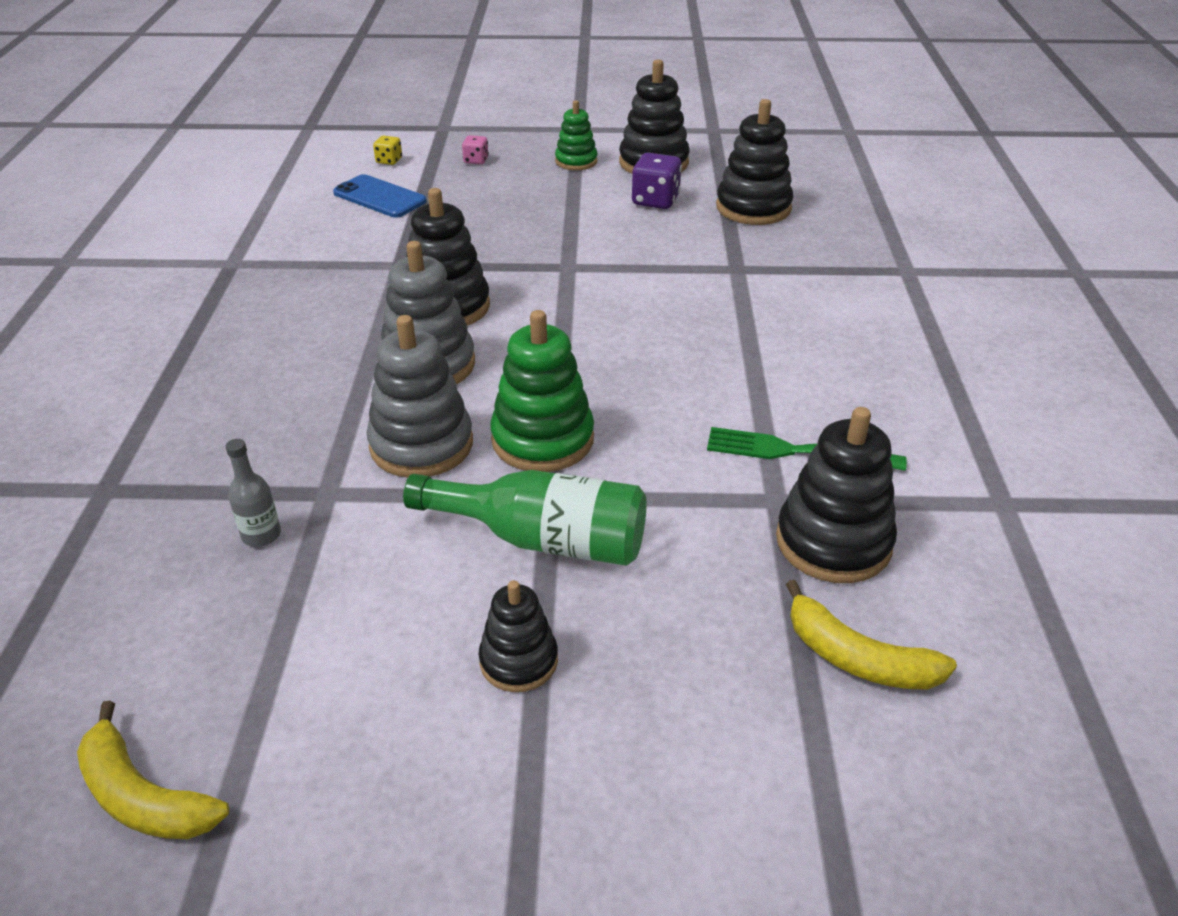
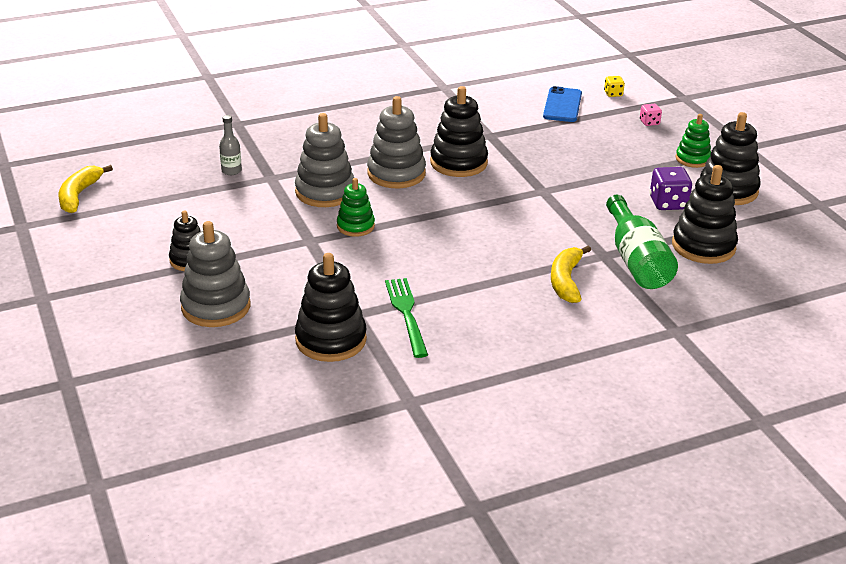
camera: 65 degrees right, 5 degrees down
(542, 439) = (355, 226): green stacking toy -> green stacking toy, size x0.61
(543, 539) = (275, 246): green bottle -> green bottle (636, 260)
(686, 657) = (216, 307): none -> grey stacking toy
(857, 658) = (243, 360): yellow banana -> yellow banana (566, 281)

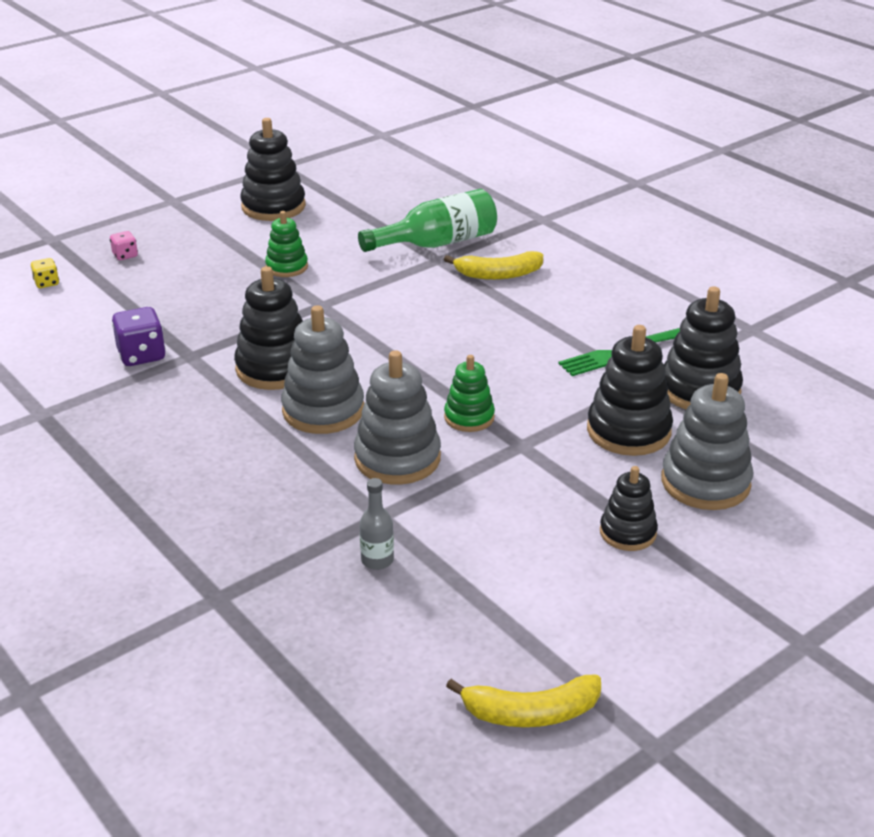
camera: 105 degrees left, 0 degrees up
(562, 105) = (87, 314): blue phone -> none
(668, 203) = (316, 234): purple dice -> purple dice (141, 355)
(692, 159) = (211, 227): green stacking toy -> green stacking toy (287, 267)
(703, 246) = (391, 214): black stacking toy -> black stacking toy (628, 431)

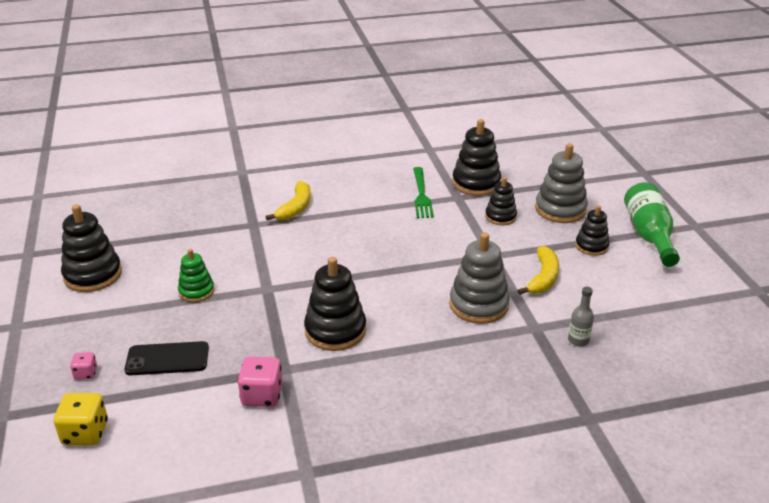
camera: 65 degrees left, 0 degrees up
(46, 283) = (85, 433): yellow dice -> yellow dice, size x1.77
(141, 355) = (262, 395): purple dice -> pink dice
(168, 287) = (167, 359): none -> black phone
(323, 410) = (404, 321): grey stacking toy -> none
(437, 243) = (231, 219): green bottle -> green bottle (649, 235)
(469, 417) = (452, 266): green stacking toy -> none
(531, 712) = (725, 321): yellow banana -> yellow banana (543, 278)
(628, 431) = (500, 217): black stacking toy -> black stacking toy, size x0.61

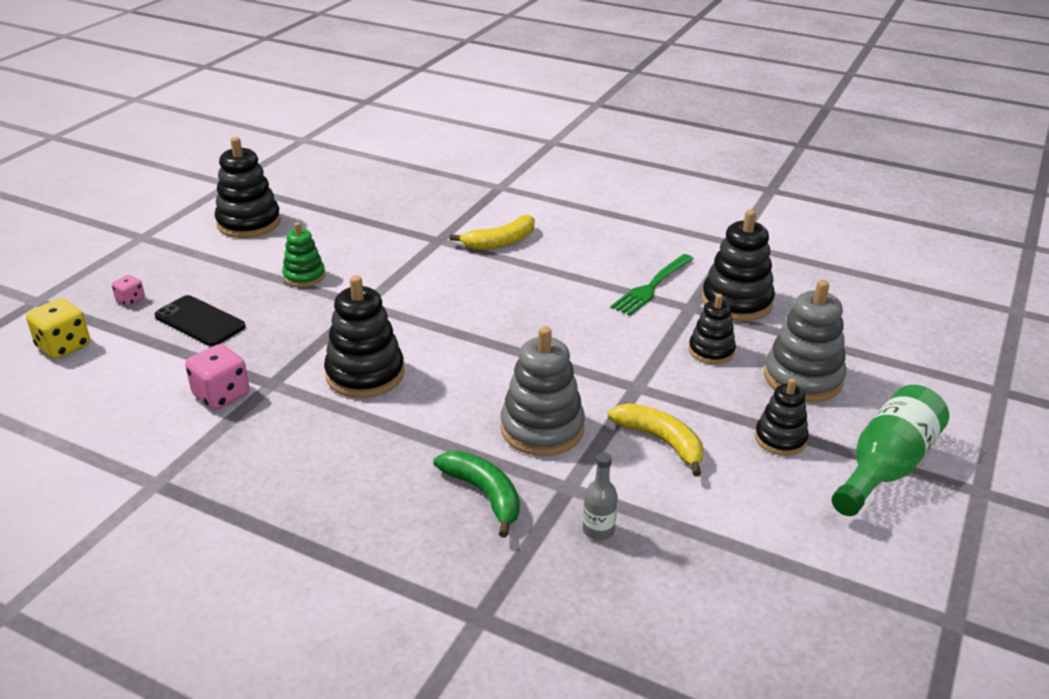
camera: 40 degrees right, 0 degrees up
(501, 357) = (484, 494): none -> green banana
(543, 278) = (661, 441): yellow banana -> yellow banana turned 105 degrees counterclockwise

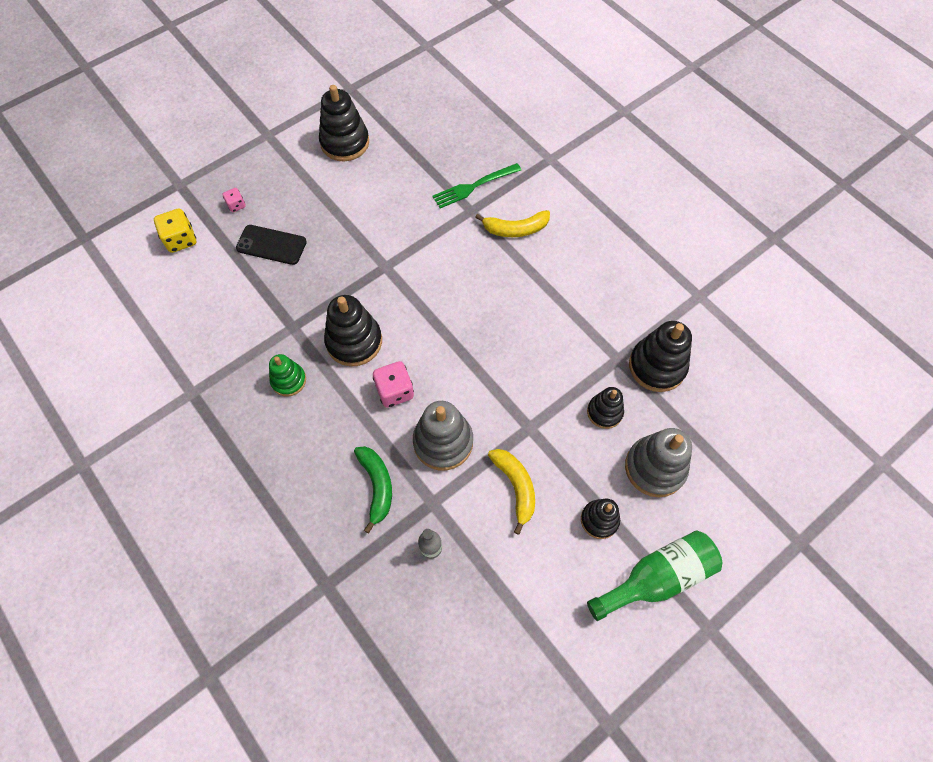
camera: 25 degrees right, 30 degrees up
(200, 321) = (271, 245): black phone -> black phone turned 45 degrees counterclockwise
(221, 395) = (257, 326): pink dice -> pink dice (395, 391)
(304, 276) = (358, 220): green stacking toy -> green stacking toy (288, 380)
(652, 286) = (602, 324): green fork -> green fork (474, 186)

